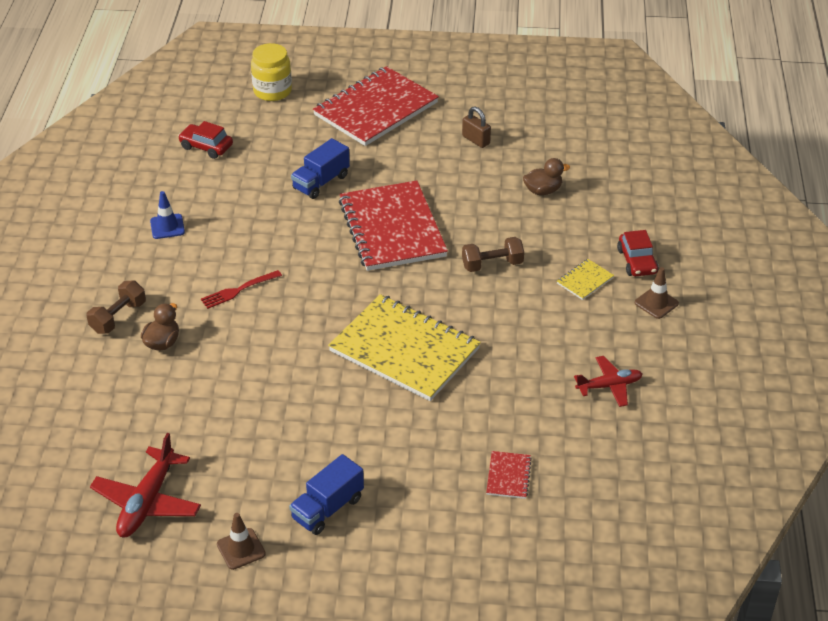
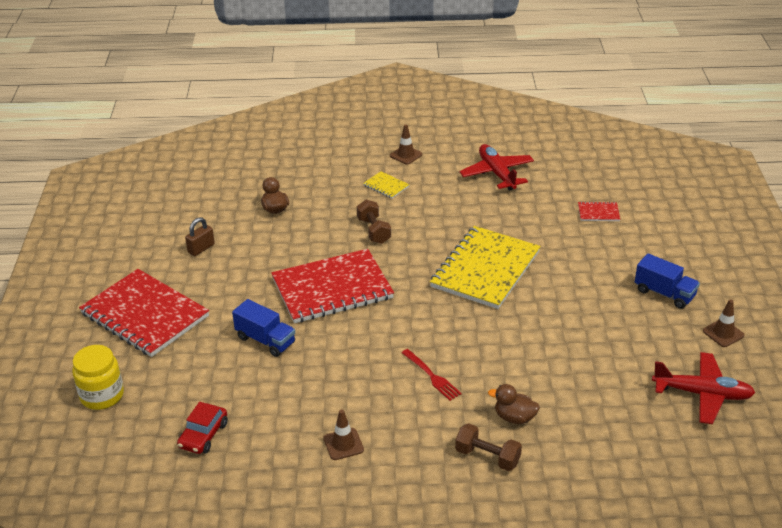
camera: 95 degrees left, 5 degrees down
(167, 226) = (343, 444): blue traffic cone -> brown traffic cone
(609, 386) = (497, 173): red plane -> red plane, size x1.54
(637, 261) = (360, 163): red car -> none

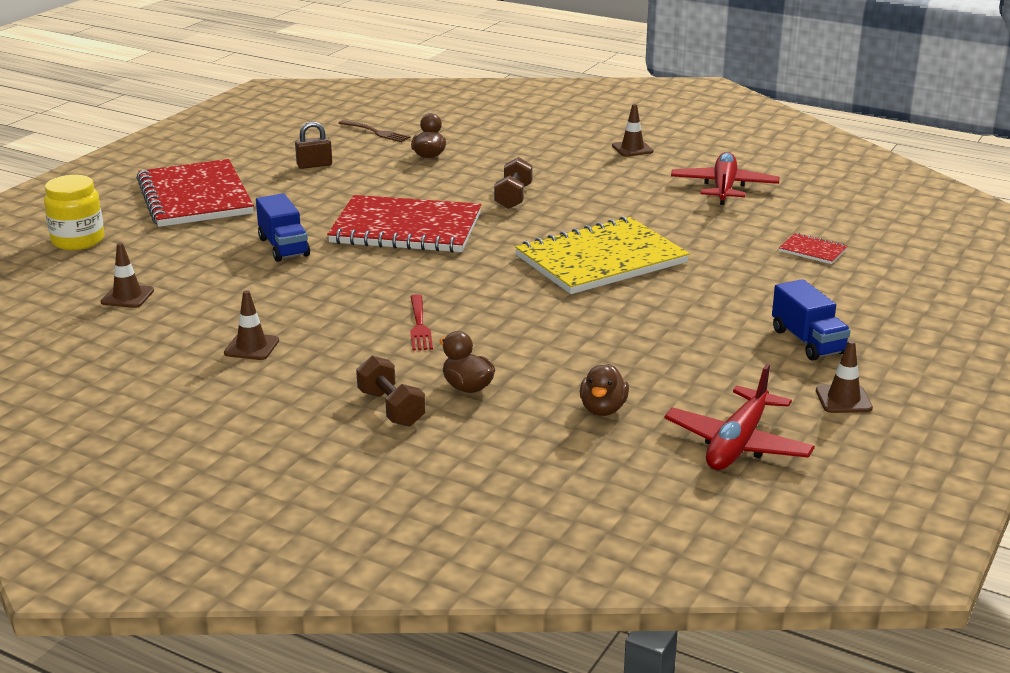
camera: 30 degrees right, 10 degrees down
(203, 435) = (127, 296): red car -> brown traffic cone
(211, 198) = (375, 132): none -> brown fork
(386, 186) = (576, 167): yellow notebook -> none
(608, 400) = (603, 409): none -> brown duck
(702, 394) = (737, 444): red plane -> red plane turned 75 degrees clockwise

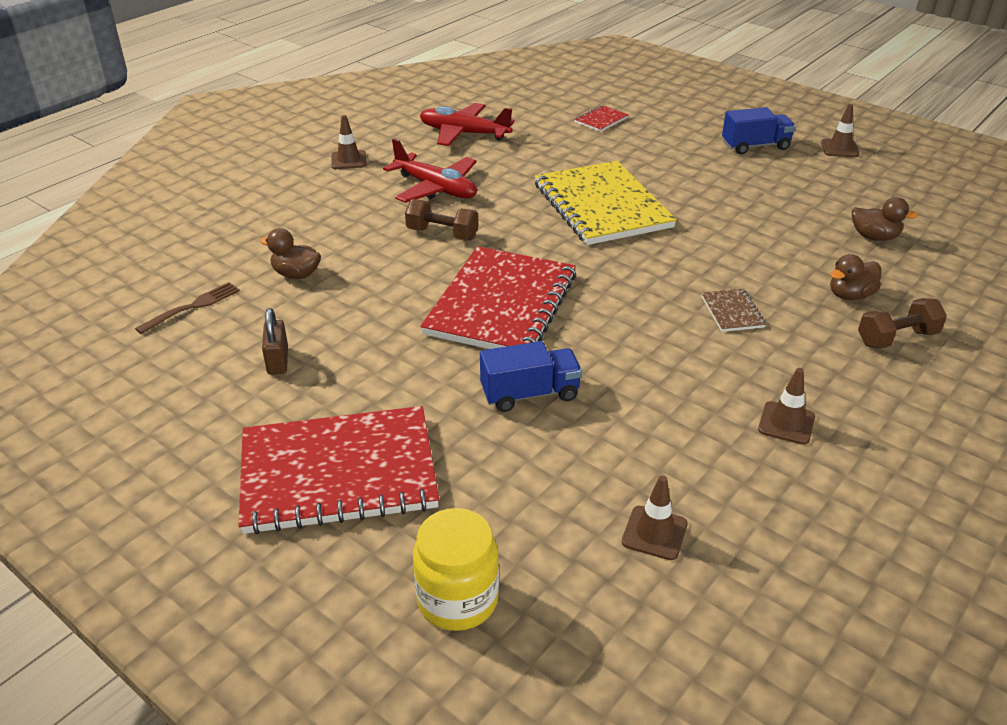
camera: 80 degrees left, 10 degrees up
(419, 325) = (732, 312): red fork -> brown notebook
(737, 444) = (911, 193): red plane -> red plane (436, 188)

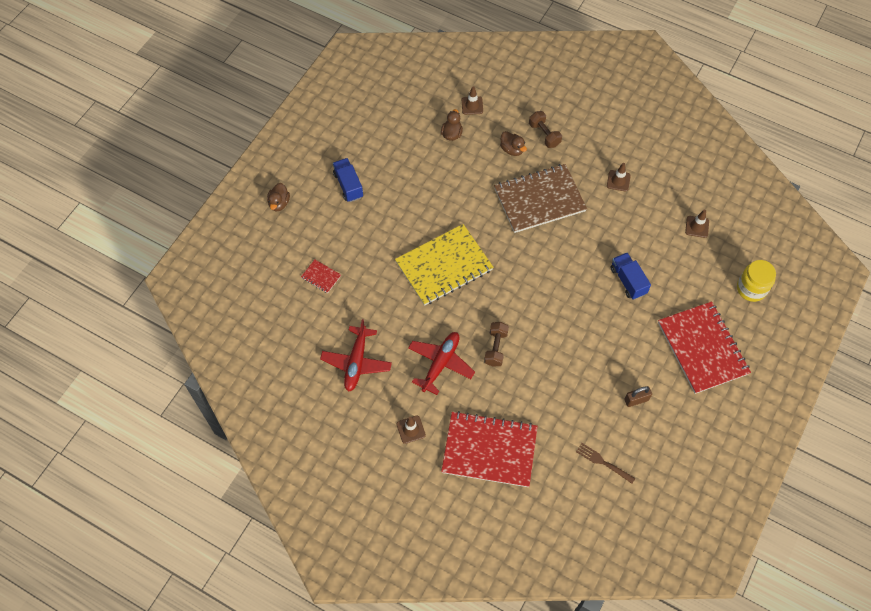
camera: 100 degrees left, 25 degrees up
(296, 274) = (557, 417): brown duck -> brown duck (279, 203)
(501, 304) = (559, 304): red notebook -> red notebook (489, 450)
(732, 312) = (539, 200): brown notebook -> brown notebook, size x2.46
(839, 148) = (344, 141): brown traffic cone -> brown traffic cone (472, 105)

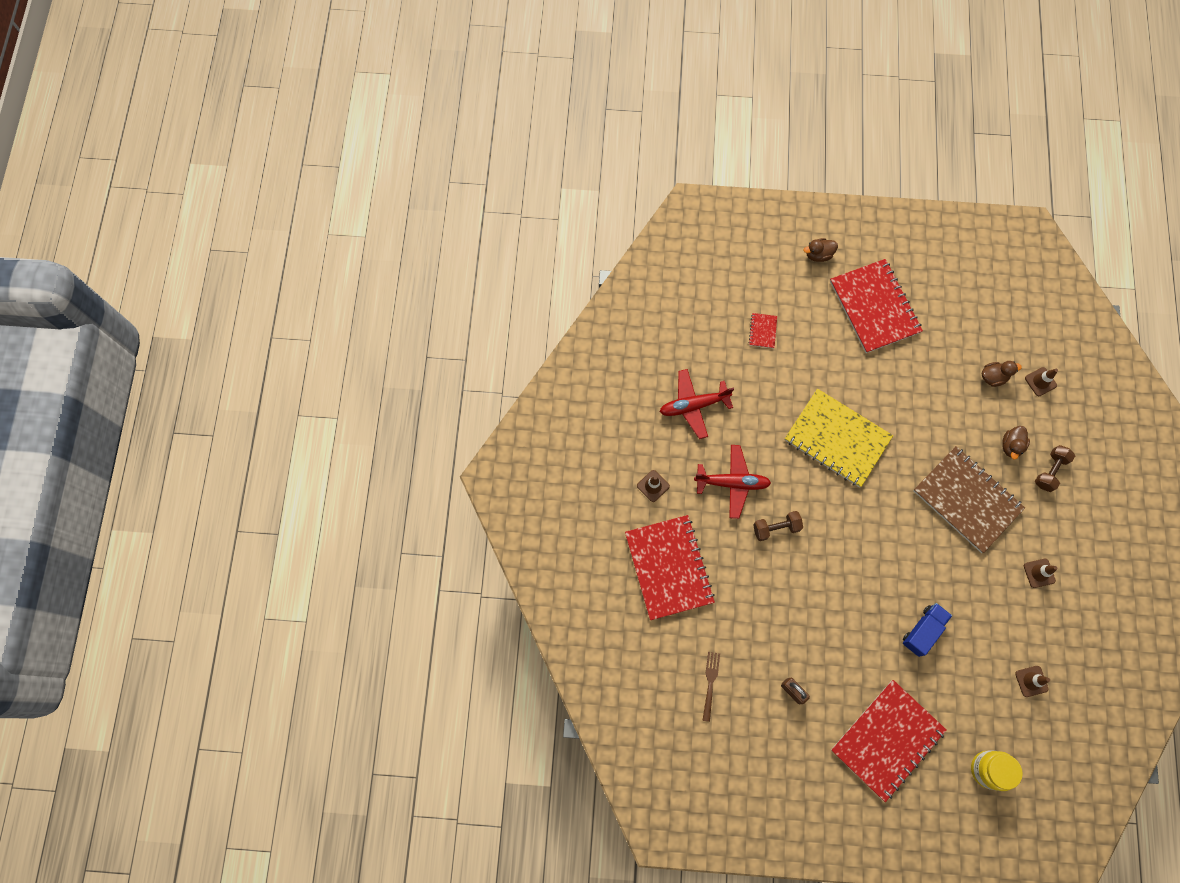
camera: 65 degrees right, 10 degrees up
(348, 185) = (874, 307): blue truck -> red notebook

